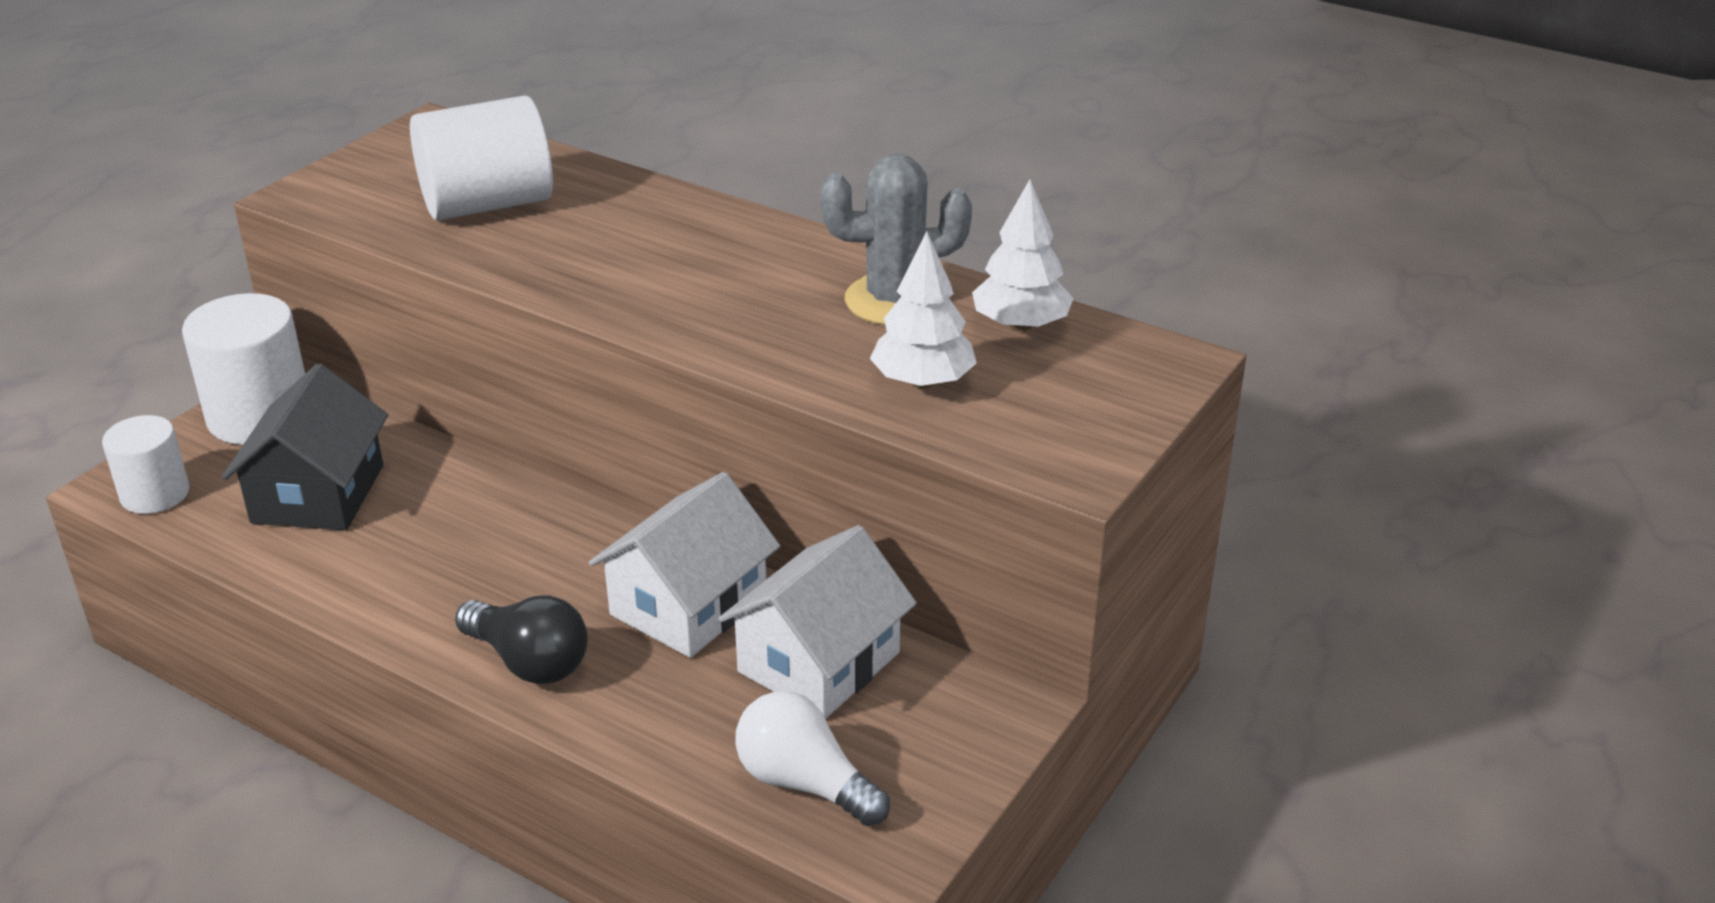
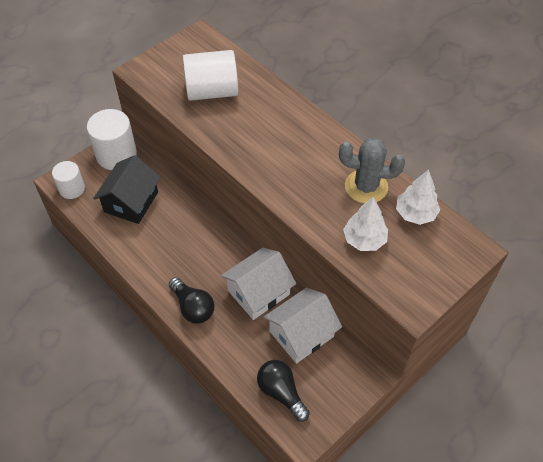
camera: 15 degrees right, 20 degrees up
(804, 783) = (281, 392): white light bulb -> black light bulb

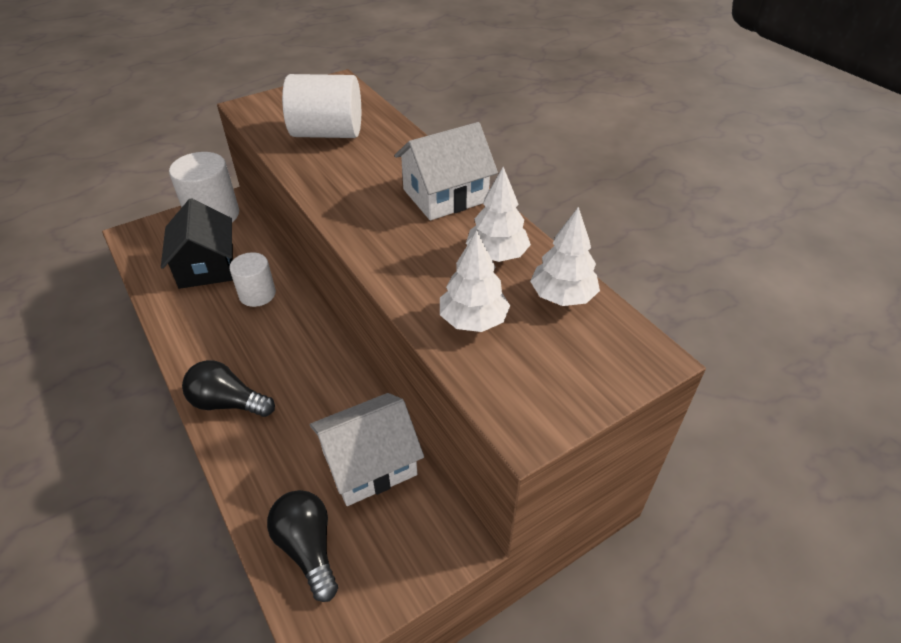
camera: 10 degrees right, 10 degrees down
(72, 189) = (142, 244): white cylinder -> white cylinder (257, 294)
(131, 202) = (206, 266): black house -> black house turned 45 degrees counterclockwise
(193, 307) = (228, 403): black light bulb -> black light bulb turned 135 degrees clockwise
(258, 292) = (327, 397): white house -> white house (445, 195)
(366, 187) = (497, 255): grey cactus -> white tree

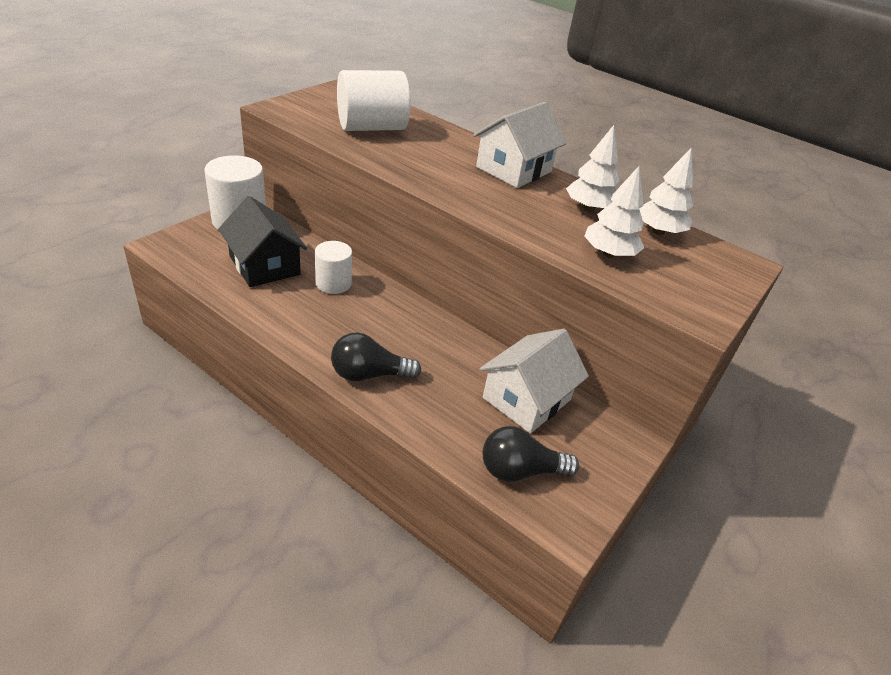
camera: 25 degrees left, 5 degrees down
(308, 548) = (520, 470): black light bulb -> black light bulb turned 45 degrees counterclockwise

